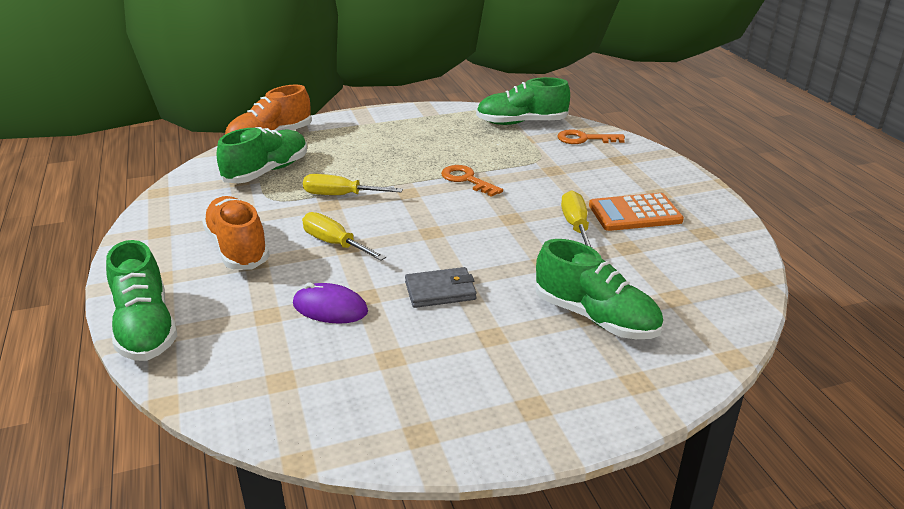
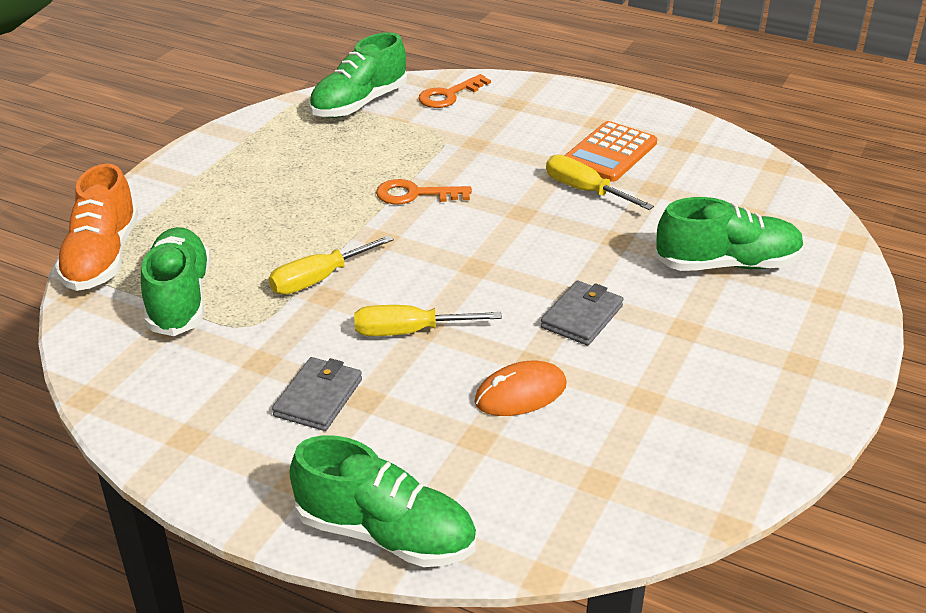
camera: 45 degrees left, 5 degrees up
(238, 248) = (318, 397): orange shoe -> grey wallet
(330, 308) = (520, 393): purple mouse -> orange mouse

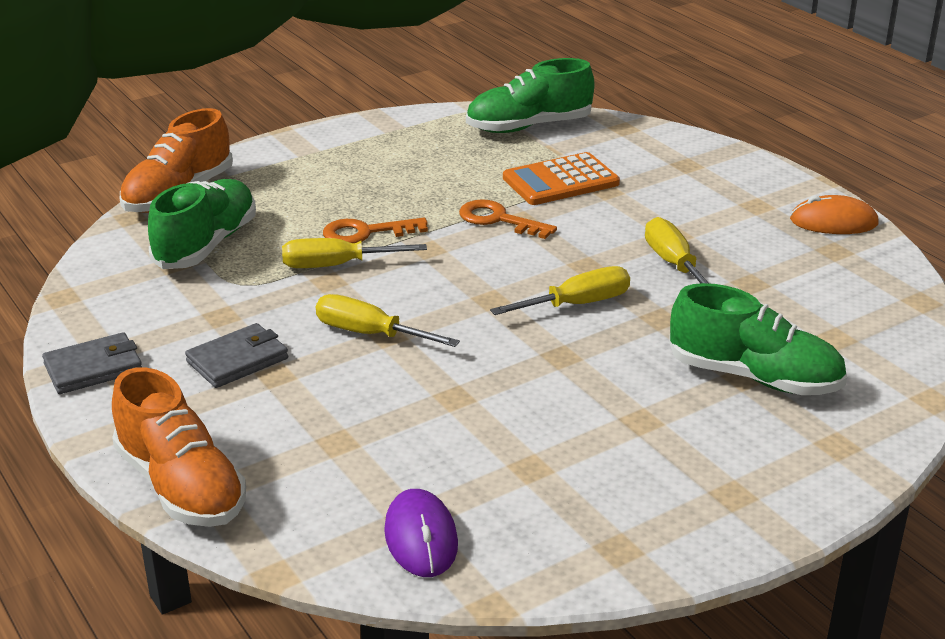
camera: 30 degrees right, 5 degrees down
(385, 534) = (181, 486): green shoe -> orange shoe
(449, 95) = (626, 141): orange key -> orange key (366, 233)
(520, 393) = (416, 419): orange mouse -> orange mouse (833, 222)
(547, 248) = (577, 304): none -> yellow screwdriver
(582, 316) = (547, 375): grey wallet -> grey wallet (93, 368)
(609, 153) = (739, 237): orange calculator -> orange calculator (560, 181)
(623, 493) = (421, 537): none -> purple mouse

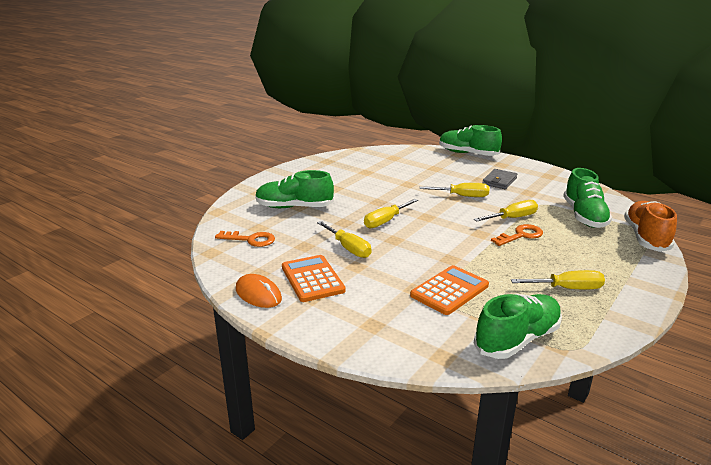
camera: 160 degrees right, 5 degrees down
(93, 368) = (544, 172): grey wallet -> none
(181, 486) = (467, 154): orange shoe -> green shoe
(404, 157) = (567, 288): none -> yellow screwdriver
(421, 537) = (386, 155): purple mouse -> none
(498, 220) = (461, 256): orange key -> orange key (250, 240)
(749, 228) = (312, 279): none -> orange calculator
(833, 222) = (258, 294): orange mouse -> orange mouse turned 60 degrees clockwise

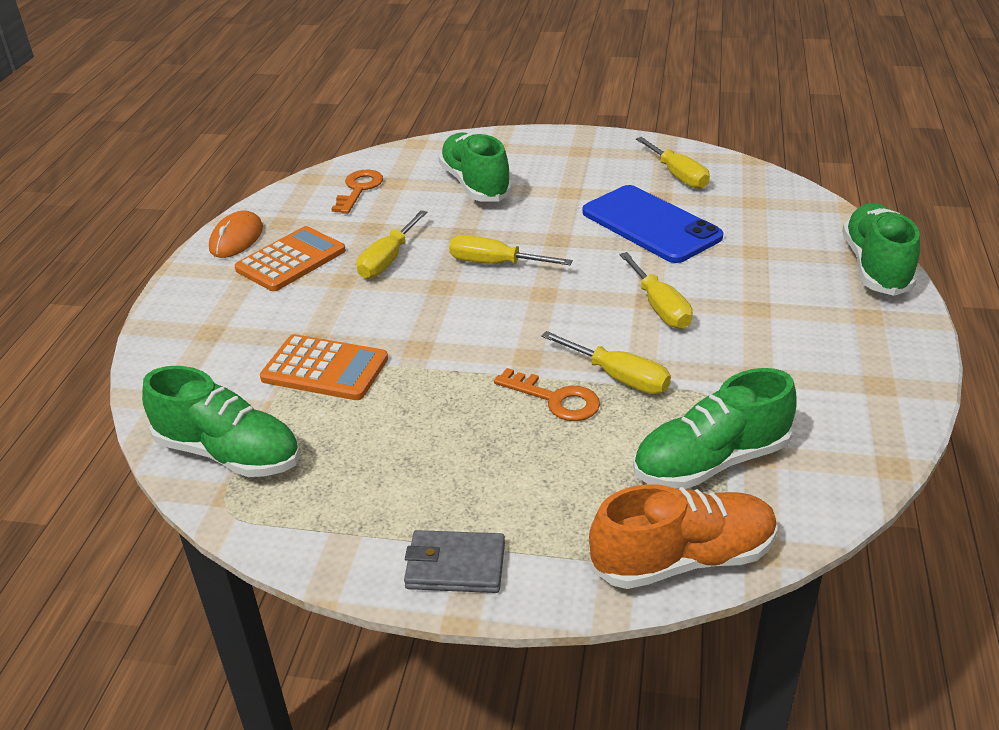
camera: 65 degrees right, 10 degrees up
(250, 240) = (359, 189): orange key -> orange key turned 150 degrees counterclockwise
(389, 180) = (651, 225): none -> blue phone
(499, 181) = (775, 331): grey wallet -> grey wallet (455, 566)
(567, 288) = (400, 480): yellow screwdriver -> yellow screwdriver (678, 175)

